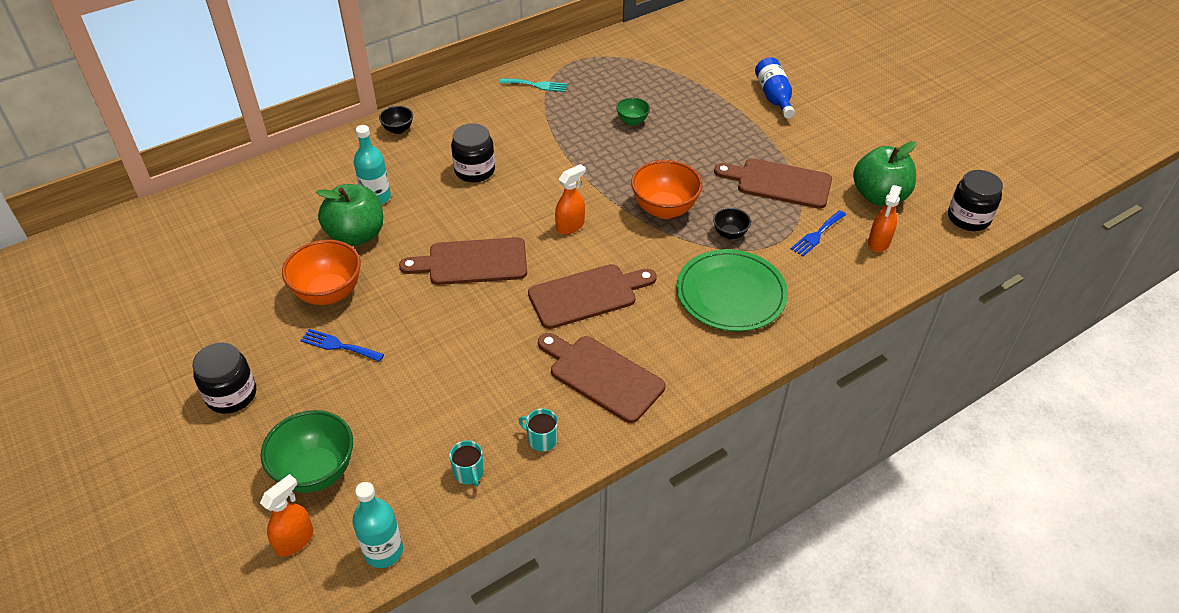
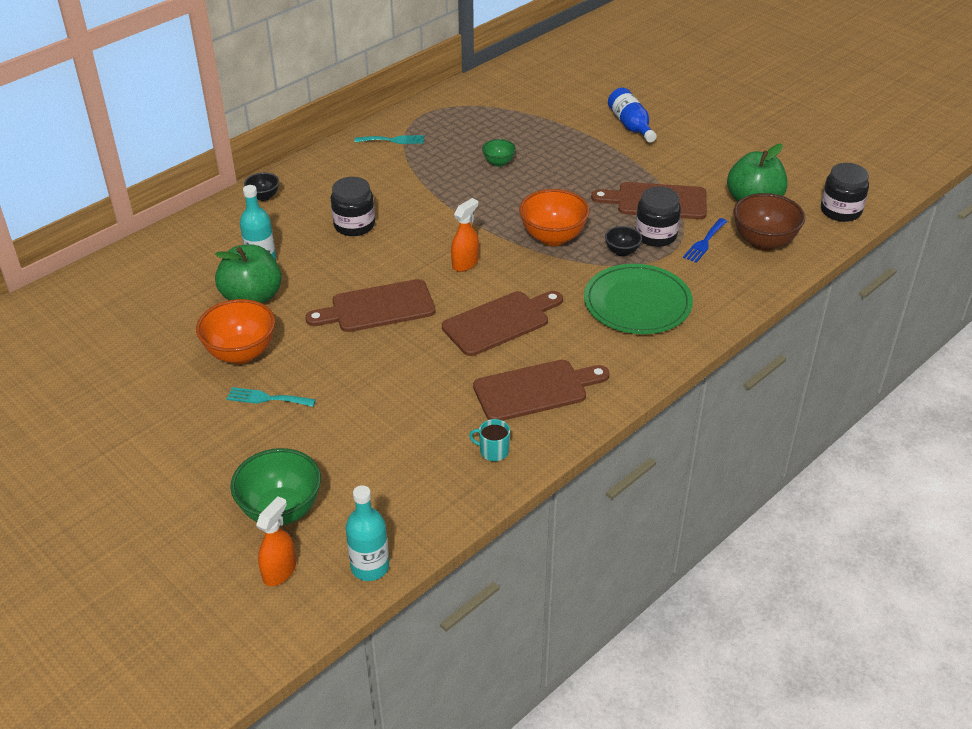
camera: 10 degrees left, 5 degrees down
(231, 395) = (172, 456): black jar -> black jar (656, 235)
(338, 345) = (267, 398): blue fork -> turquoise fork
(469, 473) = (432, 489): turquoise mug -> none
(602, 376) = (535, 390): brown cutting board -> brown cutting board turned 135 degrees clockwise
(879, 243) = (763, 242): orange spray bottle -> brown bowl

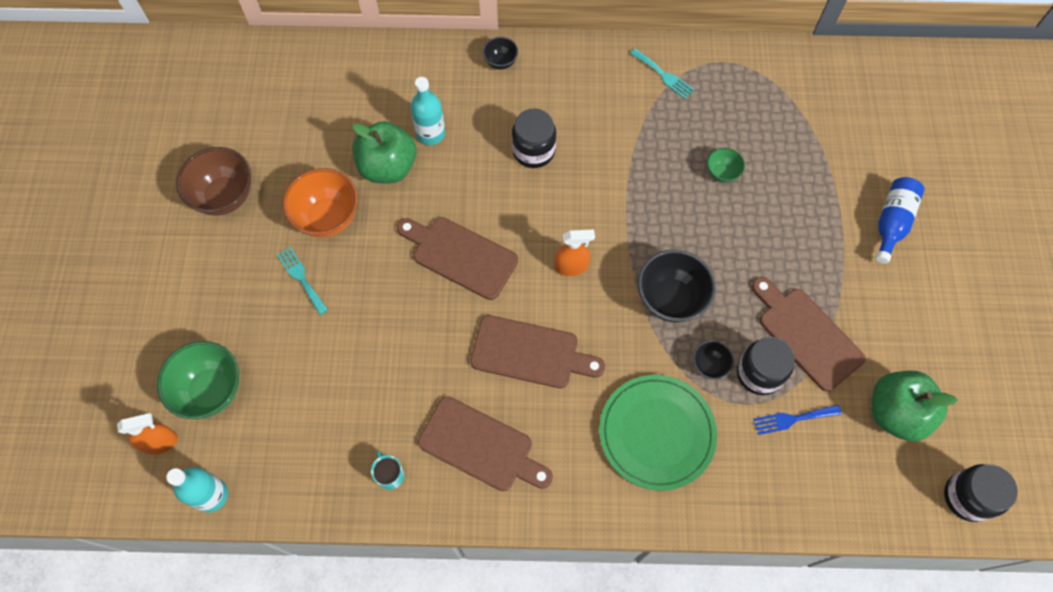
camera: 45 degrees right, 25 degrees up
(553, 237) = (670, 299): orange bowl -> black bowl
(763, 242) = (846, 467): brown bowl -> brown bowl (225, 196)

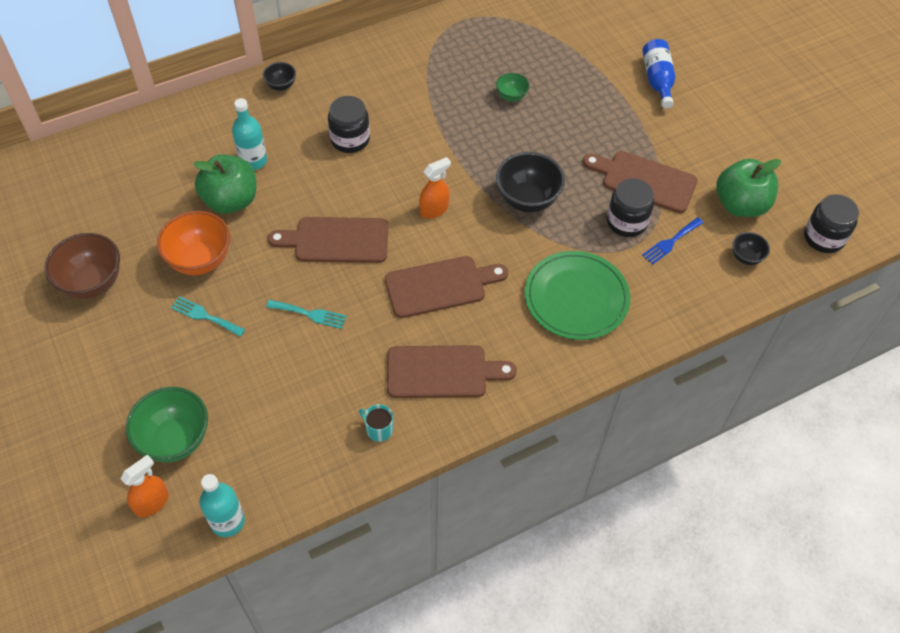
camera: 30 degrees left, 10 degrees down
(663, 75) = (422, 46): turquoise fork -> turquoise fork (310, 314)
(709, 365) = (586, 233): black bowl -> black bowl (746, 257)

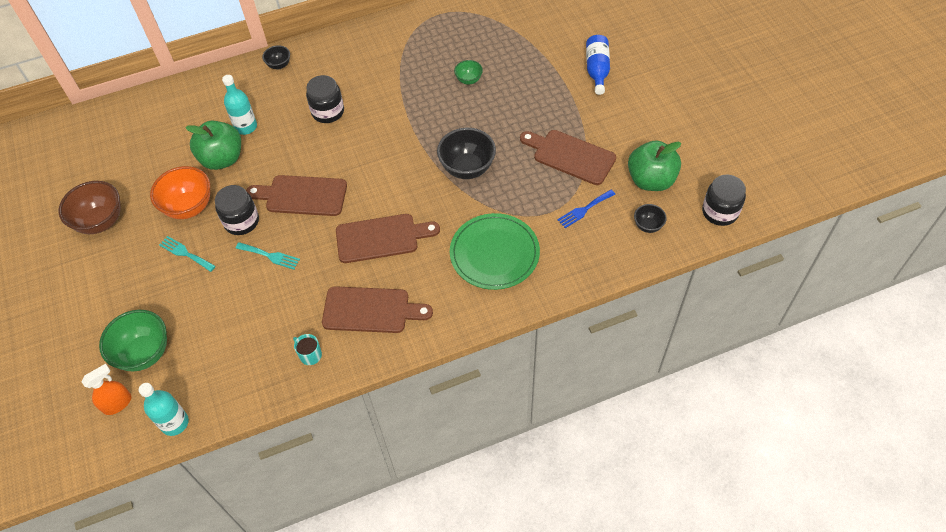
camera: 10 degrees right, 0 degrees up
(434, 210) = (387, 173): orange spray bottle -> none
(626, 222) = (549, 191): black jar -> black jar (241, 221)

